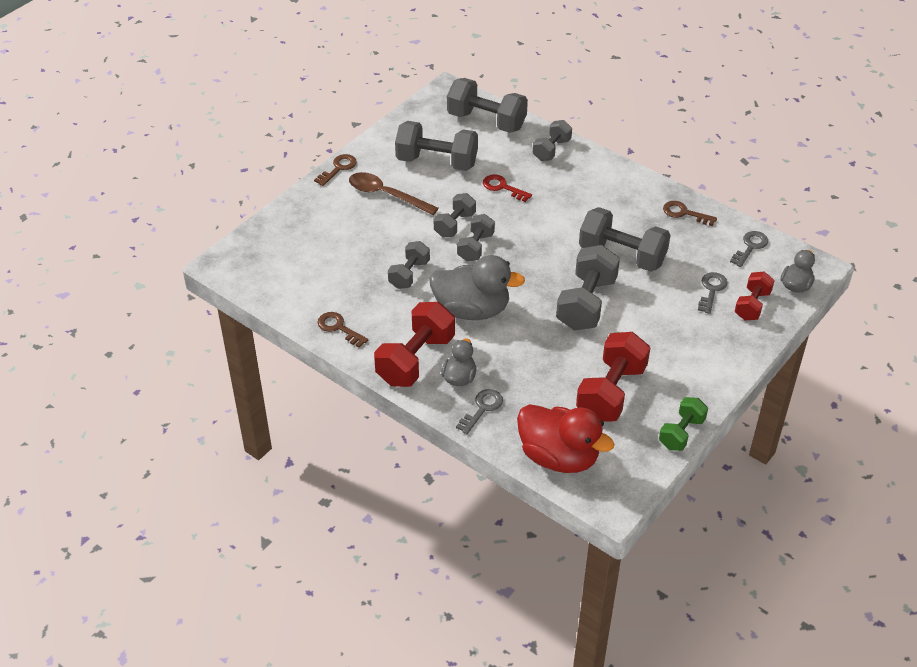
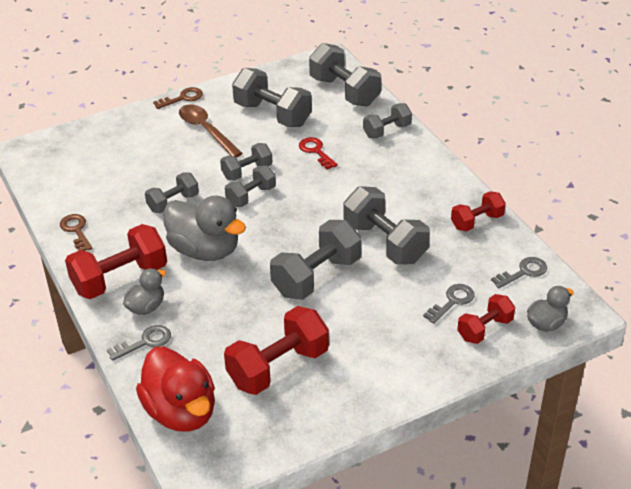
camera: 25 degrees right, 5 degrees down
(681, 433) = (319, 431): green dumbbell -> none
(684, 213) = (477, 221): brown key -> red dumbbell

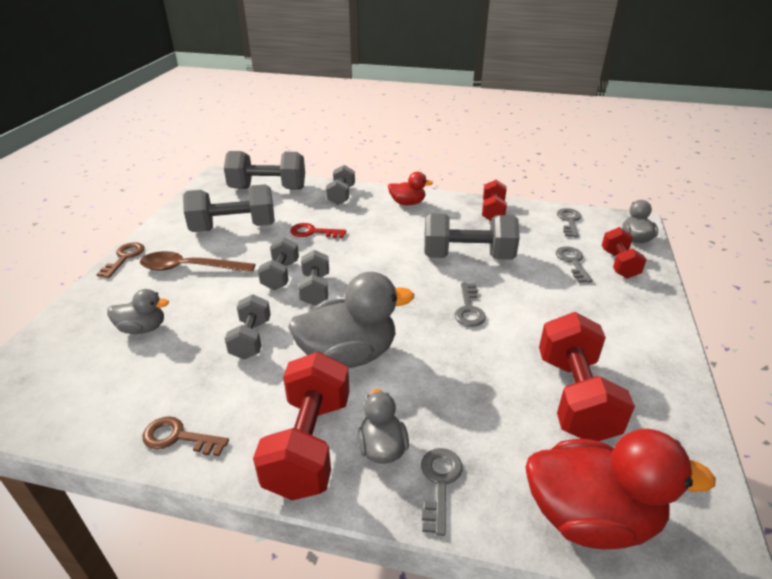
camera: 50 degrees left, 5 degrees down
(133, 157) = (143, 328): none -> grey duck
(316, 277) = (469, 309): grey dumbbell -> grey key
(424, 170) = (407, 203): none -> red duck

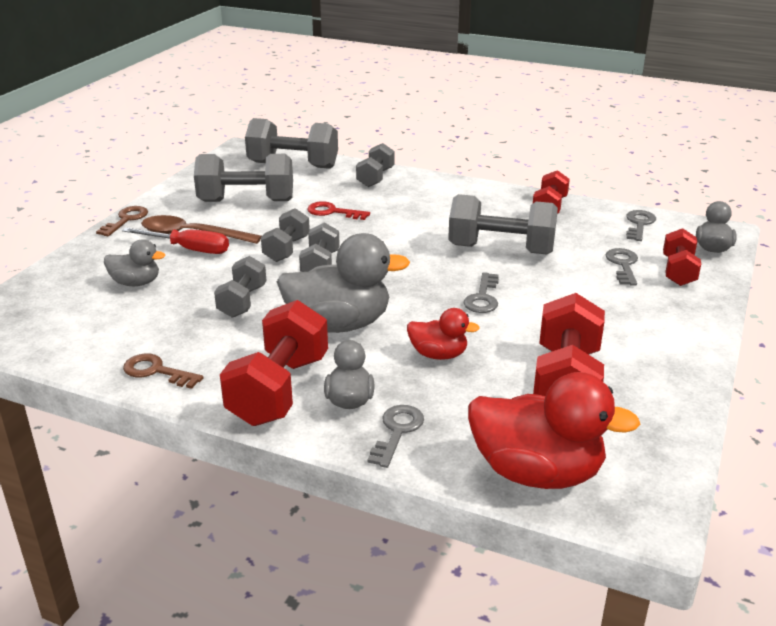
camera: 10 degrees right, 5 degrees down
(189, 284) = (189, 249): none -> red screwdriver
(407, 203) = (450, 191): red duck -> red duck (438, 354)

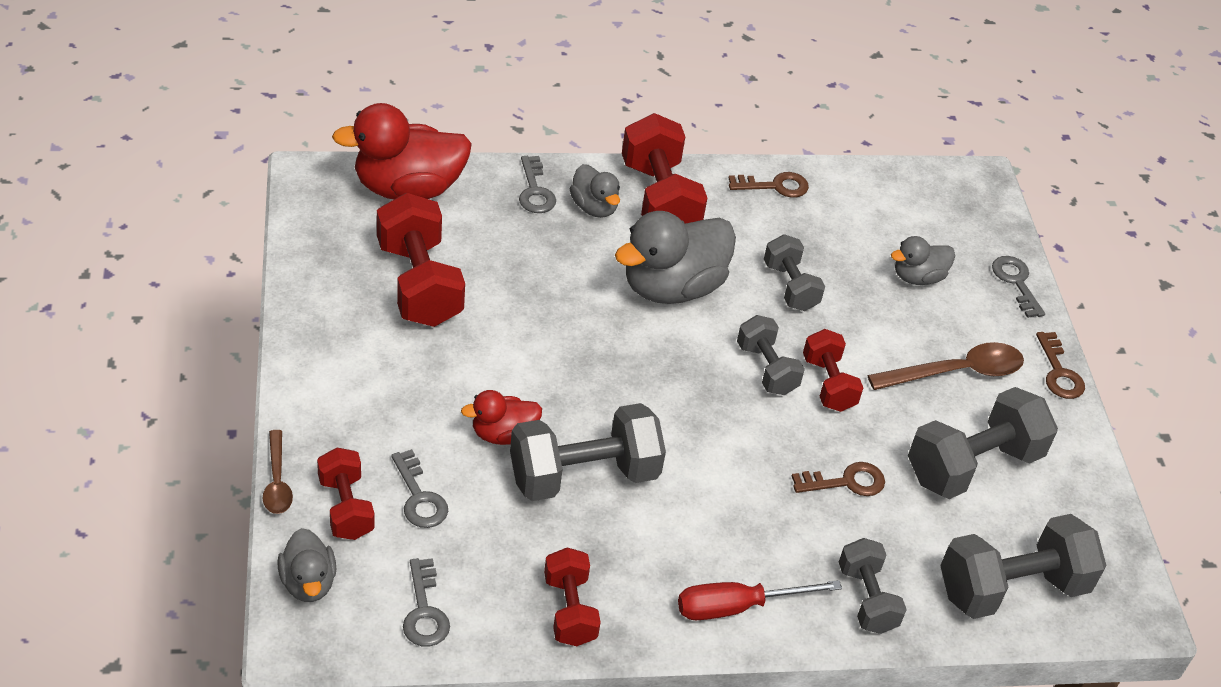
camera: 145 degrees right, 15 degrees up
(189, 249) = (929, 346): red screwdriver -> red screwdriver (737, 607)
(286, 249) = (828, 384): grey dumbbell -> red dumbbell
(333, 212) = (846, 482): red key -> brown key
(438, 354) = (553, 280): red duck -> red duck (503, 434)
(483, 297) = (556, 376): grey key -> grey key (1016, 282)
(728, 294) = (277, 481): none -> brown spoon

